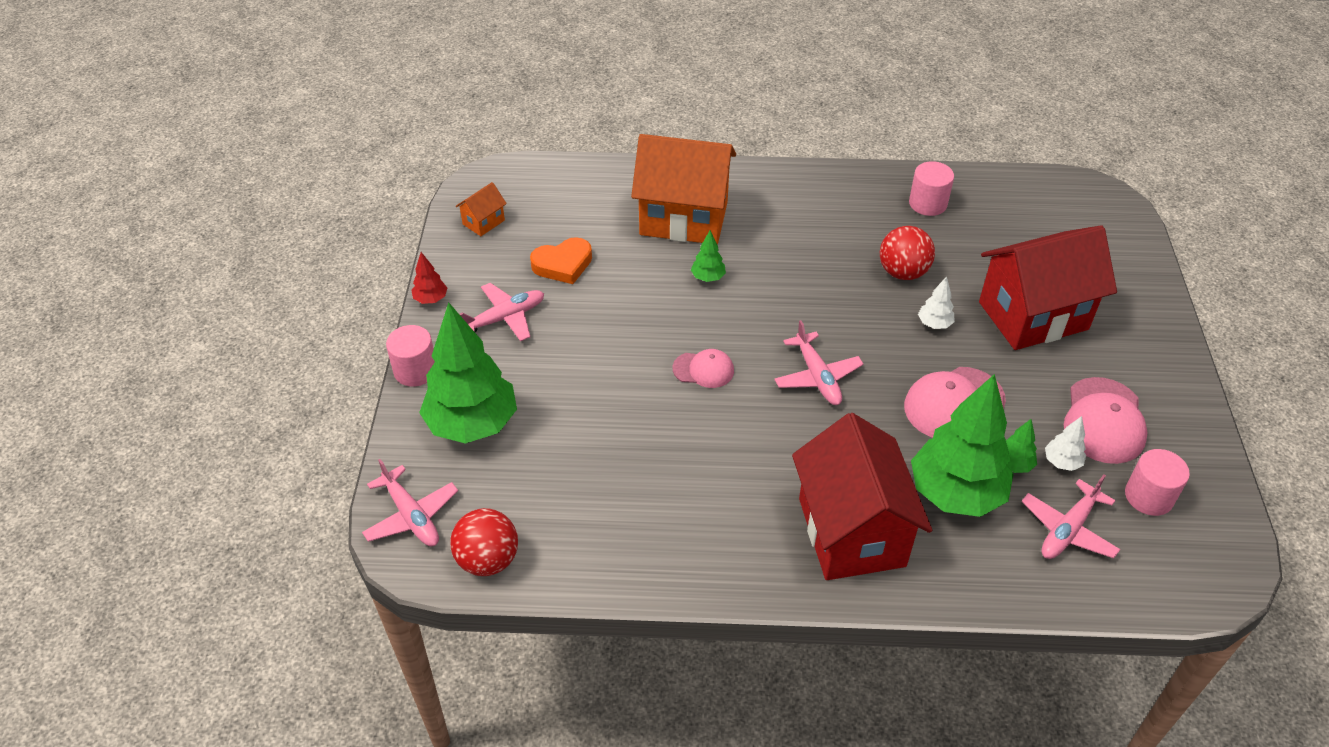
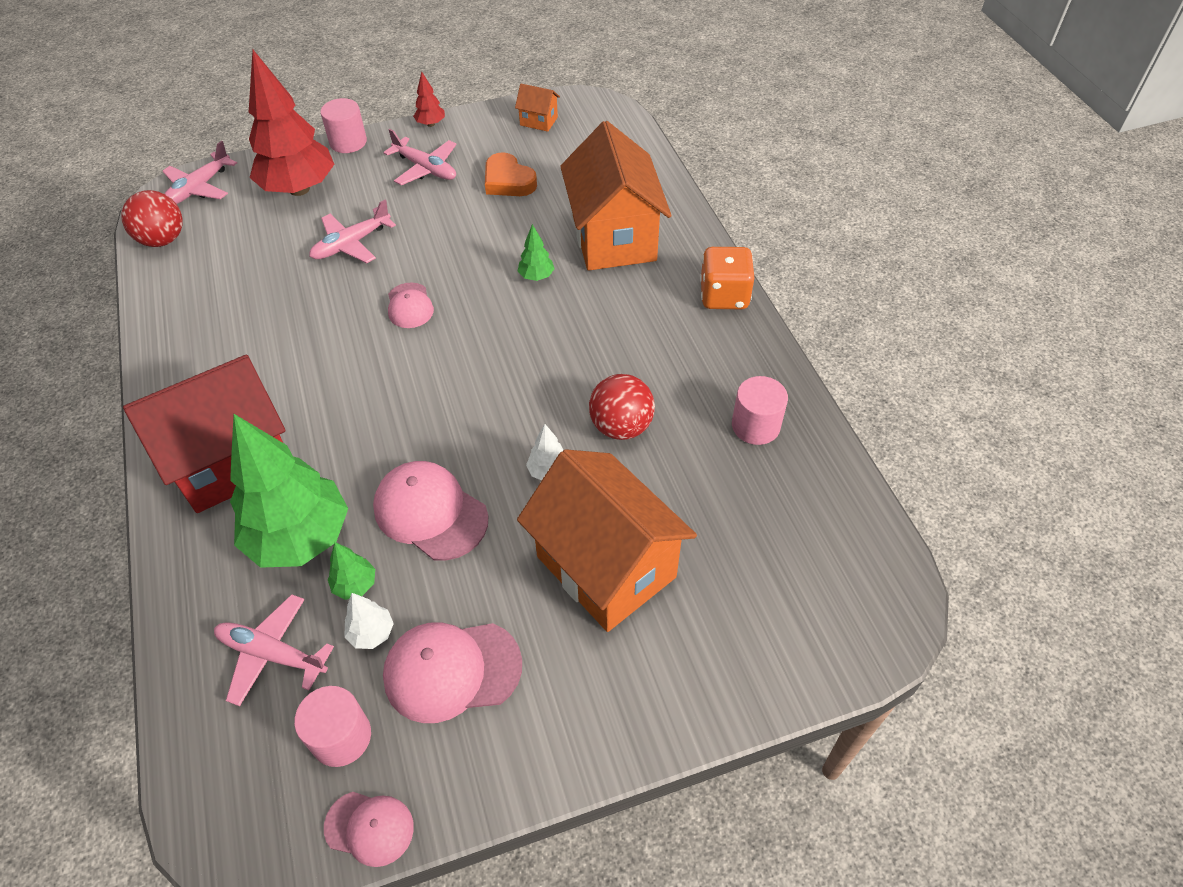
camera: 70 degrees right, 5 degrees up
(472, 424) = (299, 189): green tree -> red tree
(787, 178) = (724, 296): none -> orange dice
(817, 377) = (430, 390): pink plane -> pink plane (351, 244)
(1033, 316) = (606, 567): red house -> orange house
(1222, 492) = (369, 828): none -> pink cap

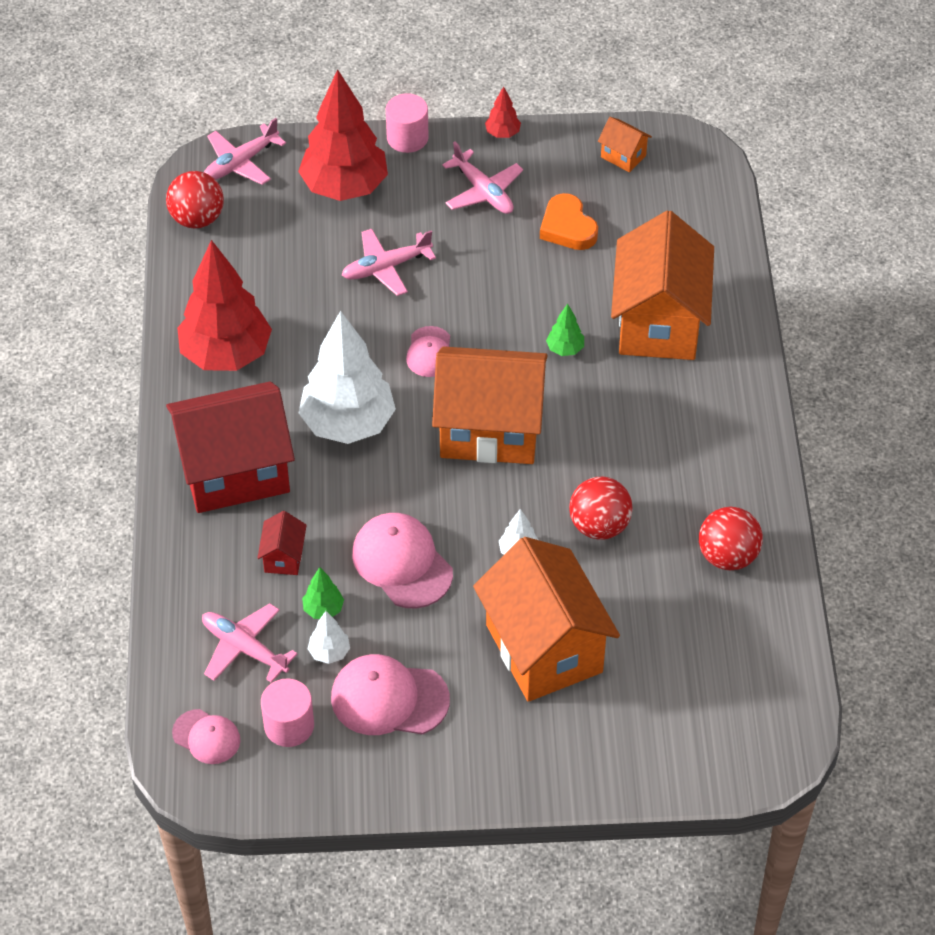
camera: 15 degrees right, 0 degrees up
(207, 350) = (226, 355): none -> red tree
(300, 538) = (283, 557): green tree -> red house
(343, 387) = (348, 424): none -> white tree
(369, 828) = (298, 795): pink cap -> pink cap (206, 737)
(486, 362) = (489, 430): none -> orange house
(724, 296) = (749, 416): orange dice -> none
(755, 425) = (727, 556): pink cylinder -> red ball

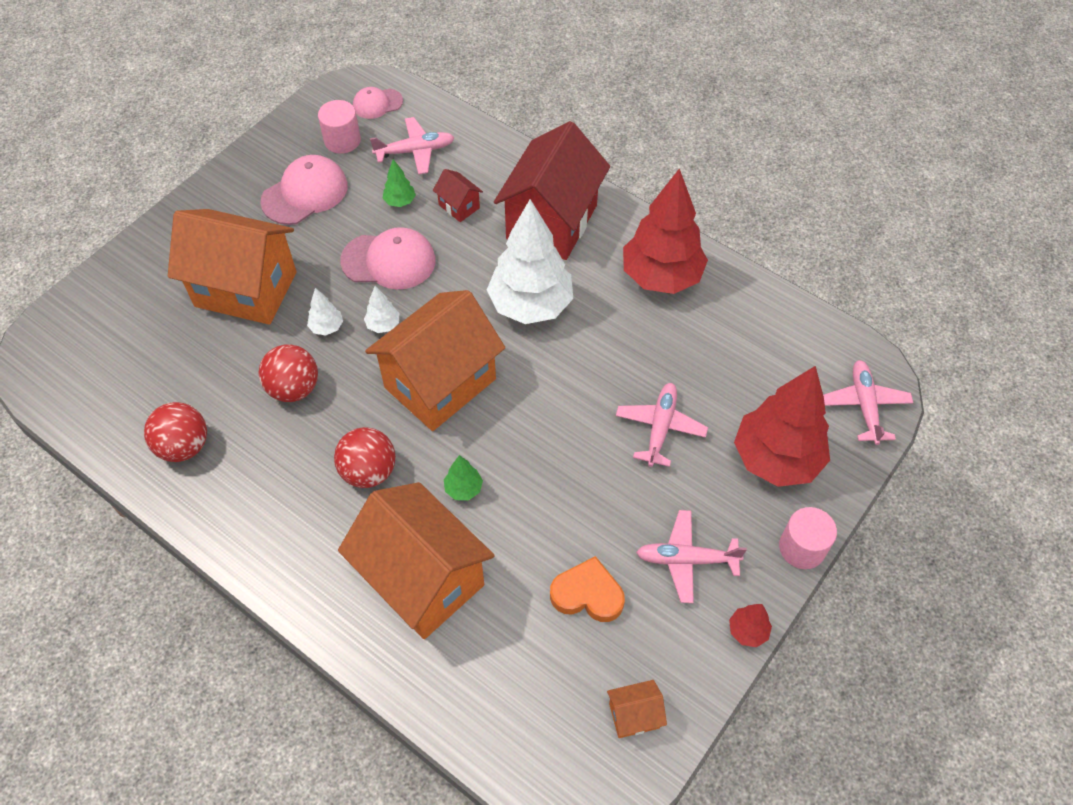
camera: 130 degrees right, 5 degrees up
(197, 219) = (820, 340): red ball -> red ball (369, 471)
(329, 652) = (367, 186): white tree -> white tree (383, 325)
(429, 352) = (547, 397): pink cap -> none

